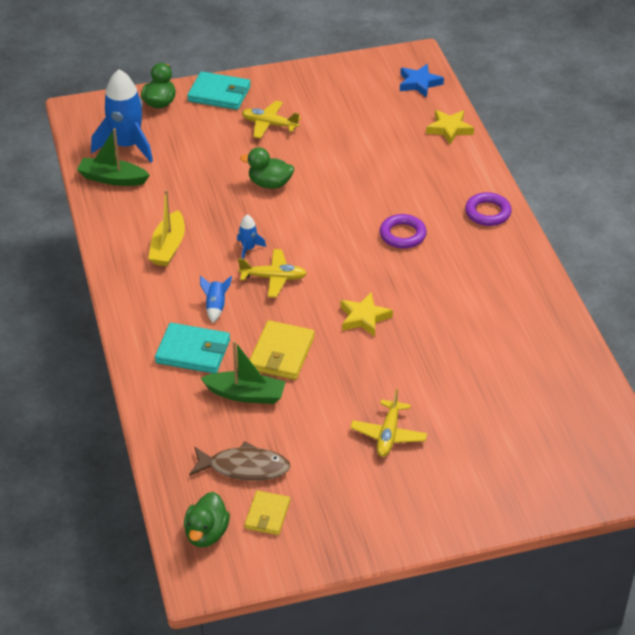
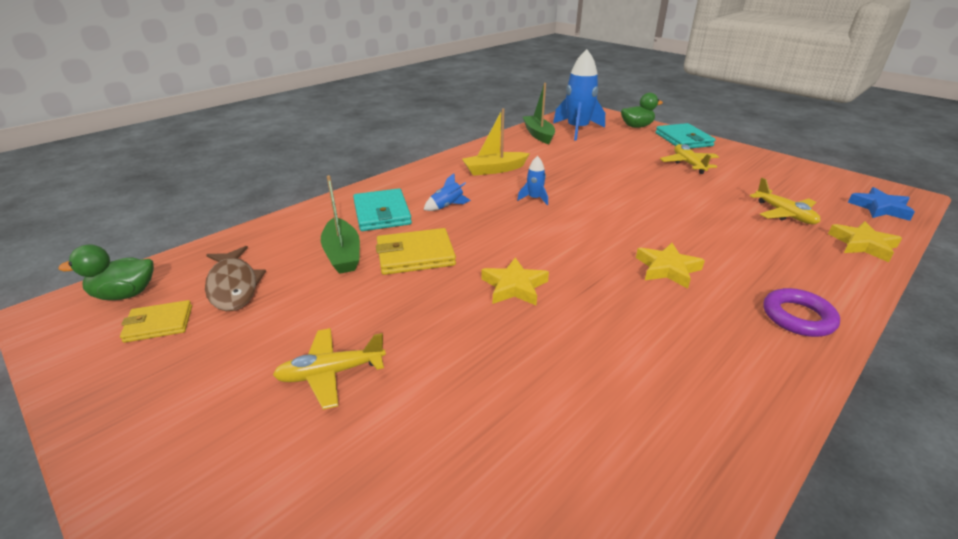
camera: 60 degrees right, 10 degrees down
(270, 184) = (623, 184): green duck -> none
(273, 278) = (512, 220): yellow plane -> yellow plane (784, 214)
(402, 235) = (667, 269): purple ring -> yellow star

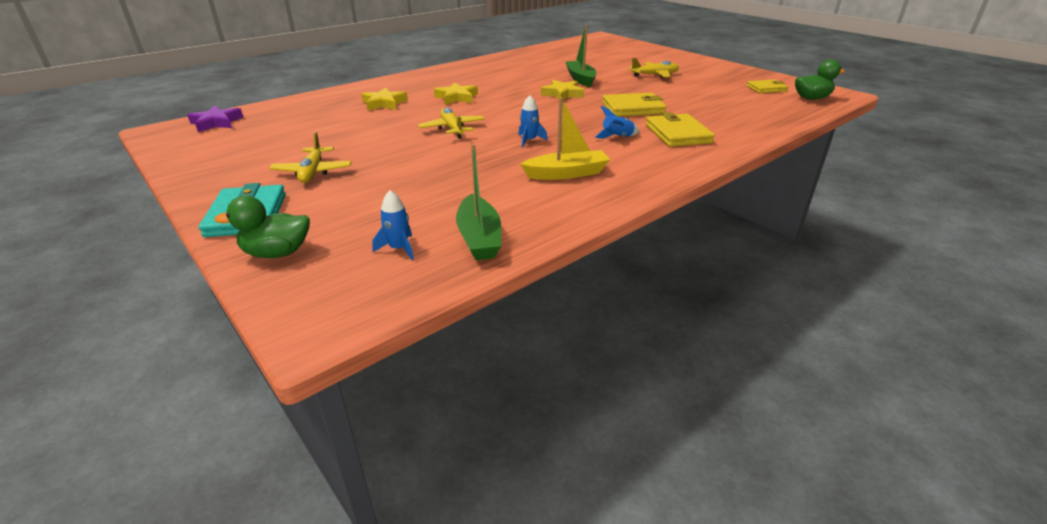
camera: 175 degrees left, 0 degrees up
(233, 286) = (746, 99): brown fish -> none
(342, 254) = (688, 110): green boat -> green boat (580, 79)
(382, 213) = (677, 134): turquoise wallet -> yellow wallet
(577, 130) = (399, 249): blue rocket -> blue rocket, size x0.45
(784, 214) = (311, 121): yellow plane -> yellow plane (452, 129)
(798, 317) = (408, 81): purple ring -> none
(862, 245) = (296, 103): yellow star -> yellow star (384, 103)
(880, 208) = (216, 123): blue star -> purple star

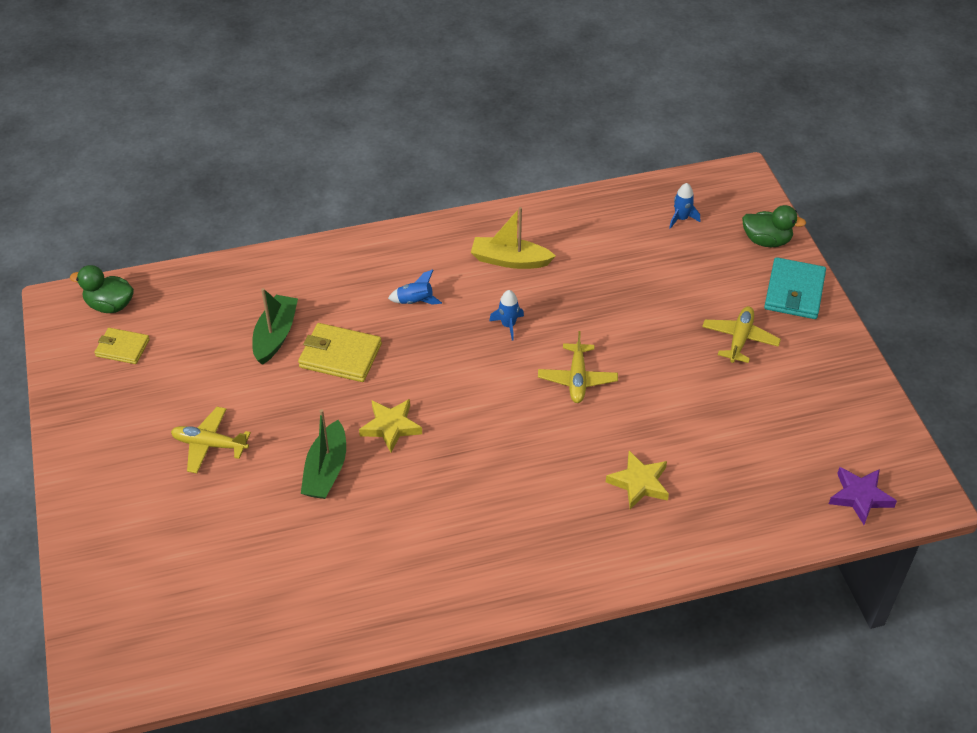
camera: 155 degrees left, 15 degrees up
(456, 97) = (536, 467): yellow star -> none
(479, 238) = (622, 211): green boat -> green boat (275, 335)
(677, 134) = (349, 286): yellow wallet -> none

